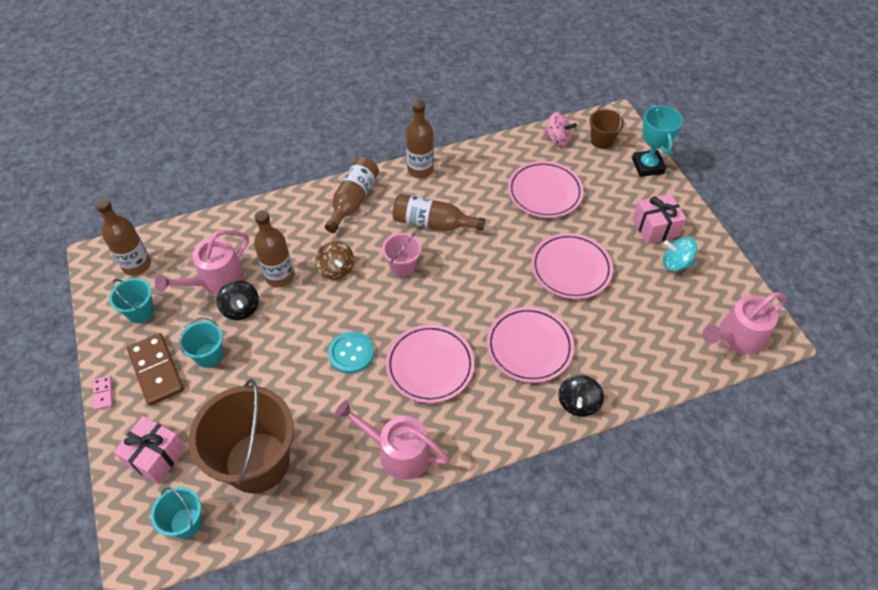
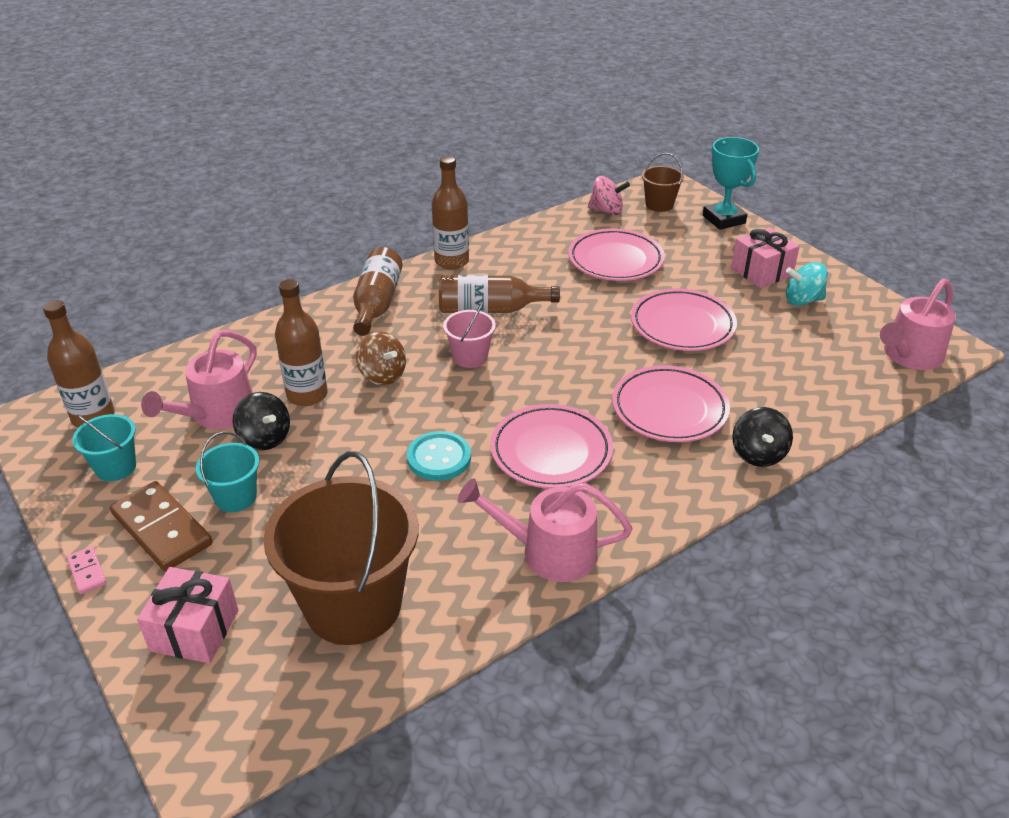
camera: 15 degrees left, 15 degrees down
(186, 522) = (271, 702): turquoise bucket -> none

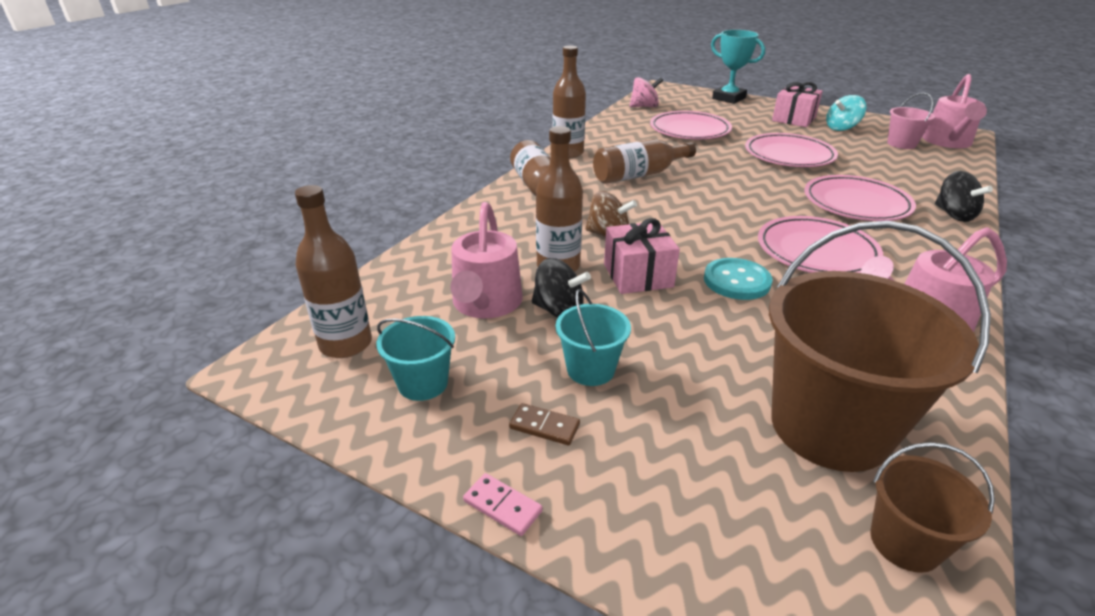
camera: 25 degrees left, 5 degrees down
(162, 529) = (544, 426): brown domino -> brown domino, size x0.47
(194, 630) = (705, 520): pink gift -> pink gift (638, 275)
(470, 357) = (665, 207): pink bucket -> pink bucket (901, 144)
(659, 204) = (675, 98): brown bucket -> brown bucket (905, 542)

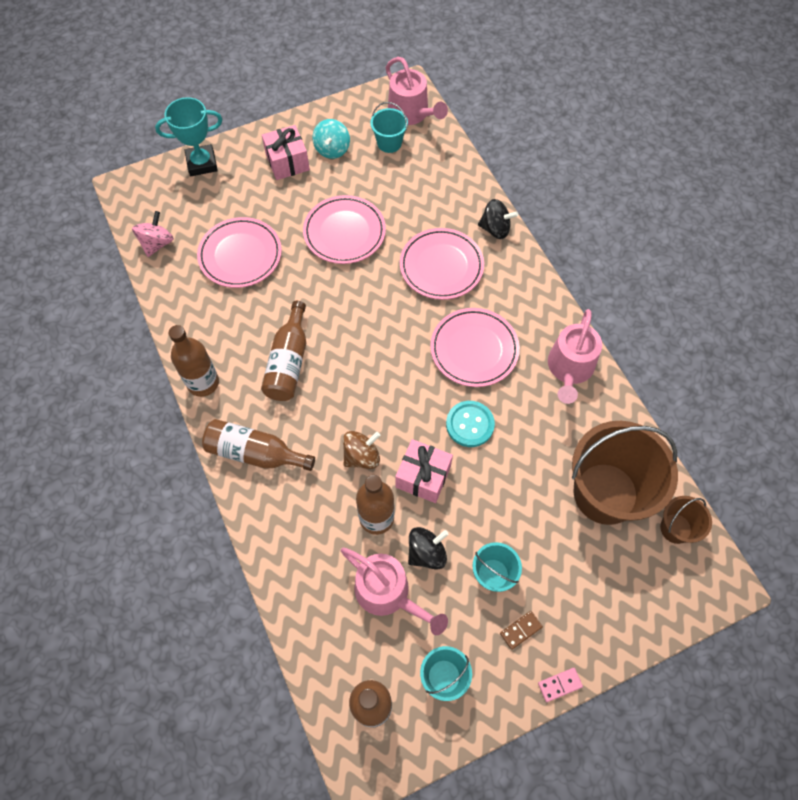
camera: 55 degrees left, 30 degrees up
(901, 144) = (389, 143): pink bucket -> turquoise bucket

